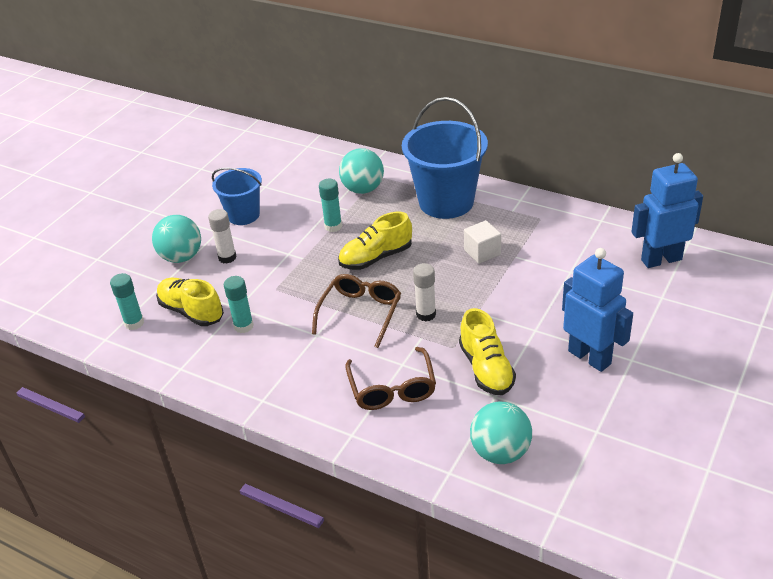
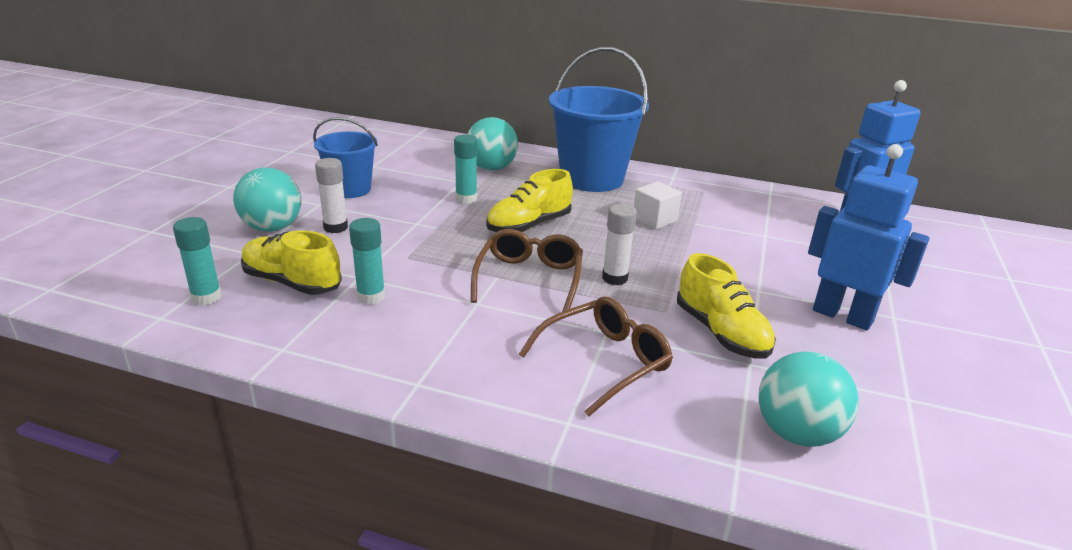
camera: 15 degrees left, 10 degrees down
(392, 389) = (605, 361): brown glasses -> brown glasses turned 105 degrees counterclockwise

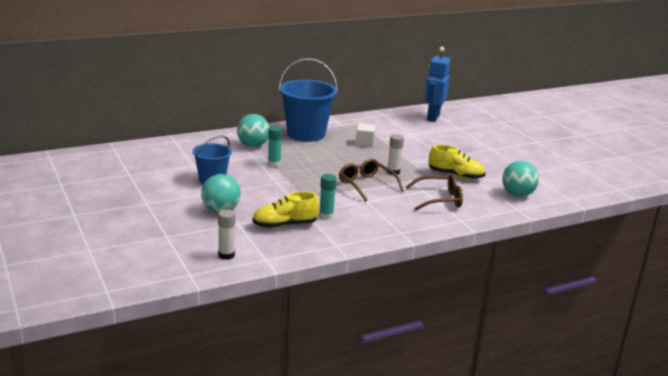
camera: 45 degrees left, 5 degrees down
(206, 297) = (265, 245): turquoise glue stick -> none
(335, 227) = (248, 198): white glue stick -> white glue stick (226, 255)
(529, 225) = (324, 165): yellow shoe -> none
(605, 361) = (440, 199): brown glasses -> brown glasses turned 75 degrees clockwise
(842, 316) = (478, 155): blue robot -> none

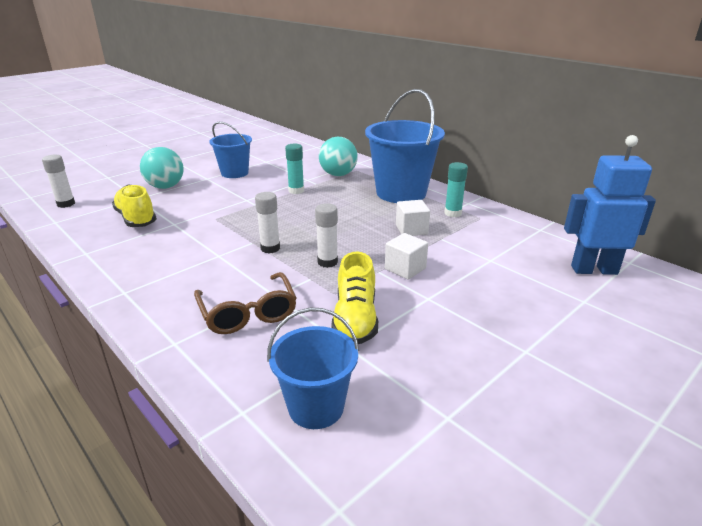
camera: 75 degrees right, 5 degrees up
(326, 216) = (165, 236): turquoise glue stick -> turquoise glue stick (453, 213)
(366, 185) = (270, 248): brown glasses -> white glue stick
(411, 155) = (405, 268): none -> white cube
(517, 194) = (316, 407): turquoise ball -> blue bucket

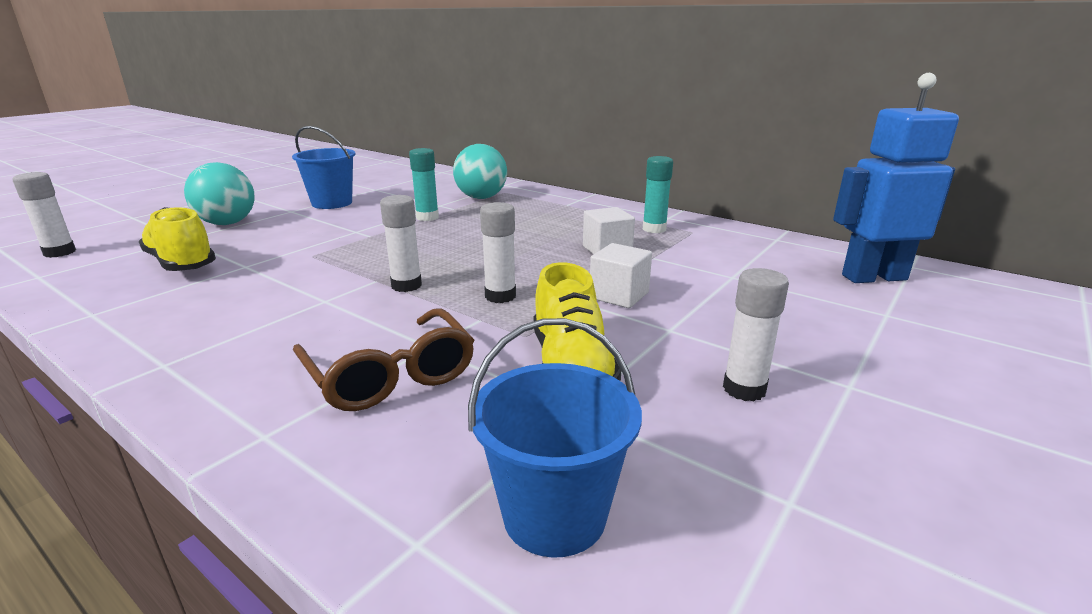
camera: 10 degrees left, 5 degrees down
(401, 193) = (575, 212): blue bucket -> none
(456, 346) = (744, 389): none -> white glue stick

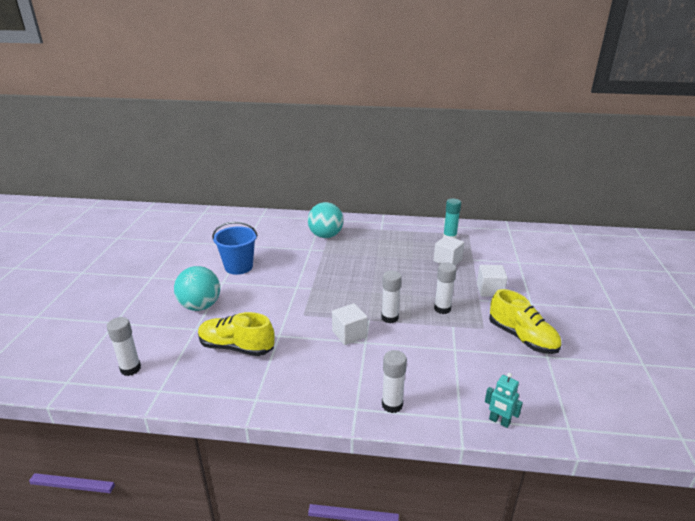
camera: 30 degrees left, 5 degrees up
(311, 469) = (499, 421): none -> turquoise robot
(322, 287) = (349, 334): none -> white cube
(391, 376) = (463, 370): brown glasses -> none
(427, 217) = (320, 262): turquoise glue stick -> none
(554, 515) = (592, 399): blue bucket -> none
(744, 389) = (587, 324): white glue stick -> white glue stick (392, 405)
(873, 277) = (568, 245): blue robot -> none

